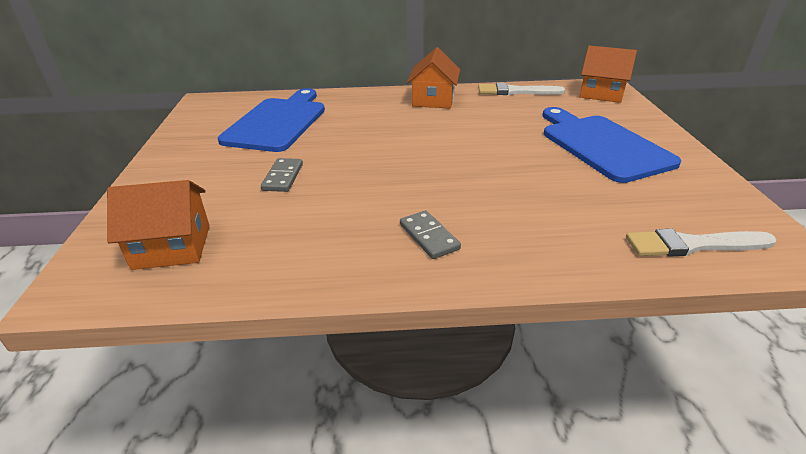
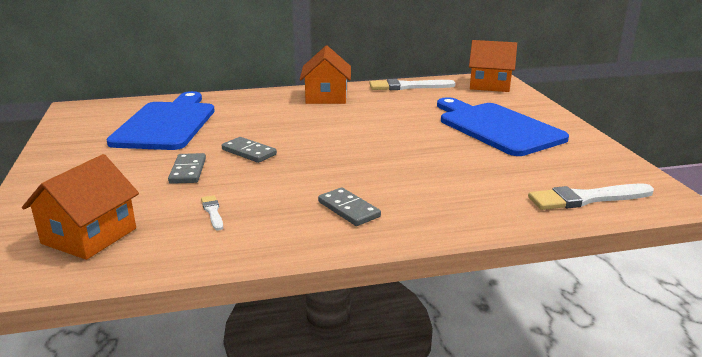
camera: 10 degrees left, 10 degrees down
(172, 247) = (89, 236): orange house -> orange house turned 45 degrees counterclockwise
(294, 228) = (213, 212): none -> white brush
(345, 159) = (249, 152): none -> grey domino

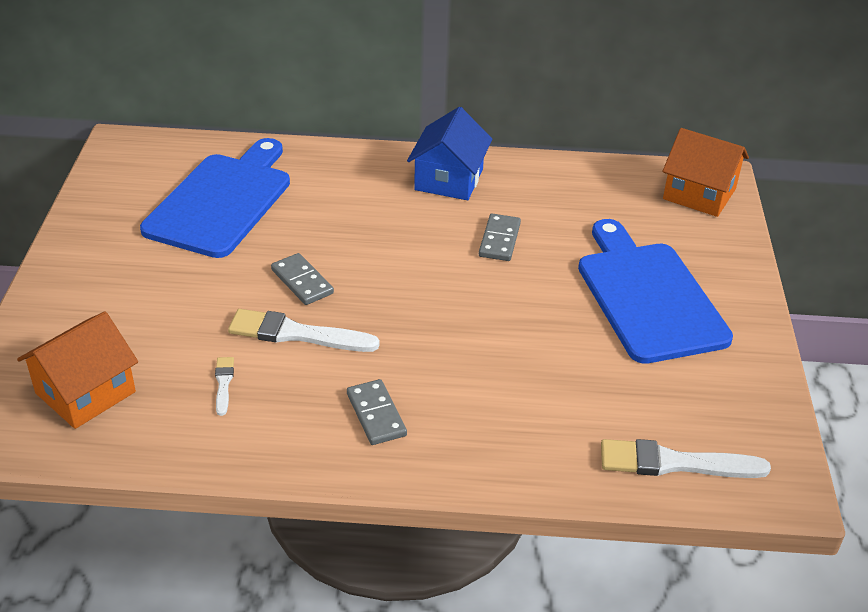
camera: 15 degrees right, 15 degrees up
(188, 171) = (219, 303): grey domino -> grey domino (499, 240)
(326, 97) = (449, 179): orange house -> blue house
(407, 86) = (575, 175): white brush -> white brush (297, 334)

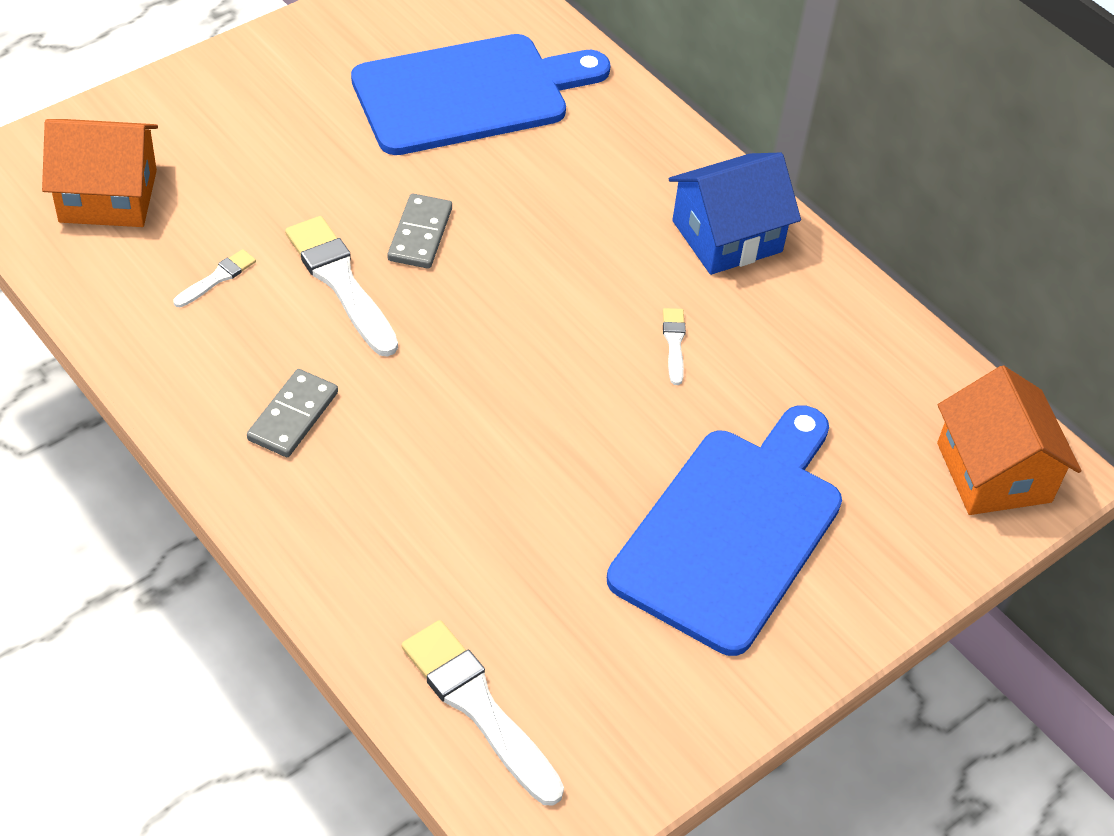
camera: 45 degrees right, 10 degrees up
(499, 240) = (674, 343): grey domino -> white brush

